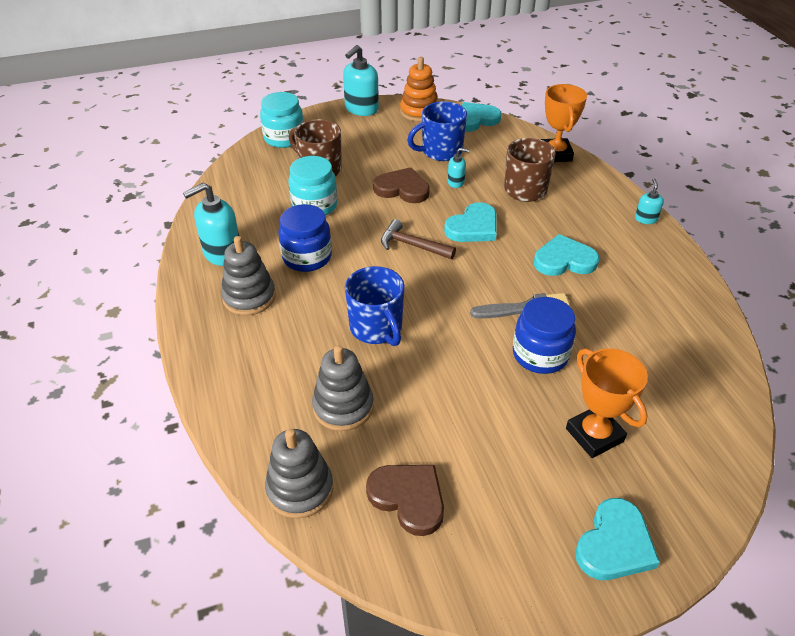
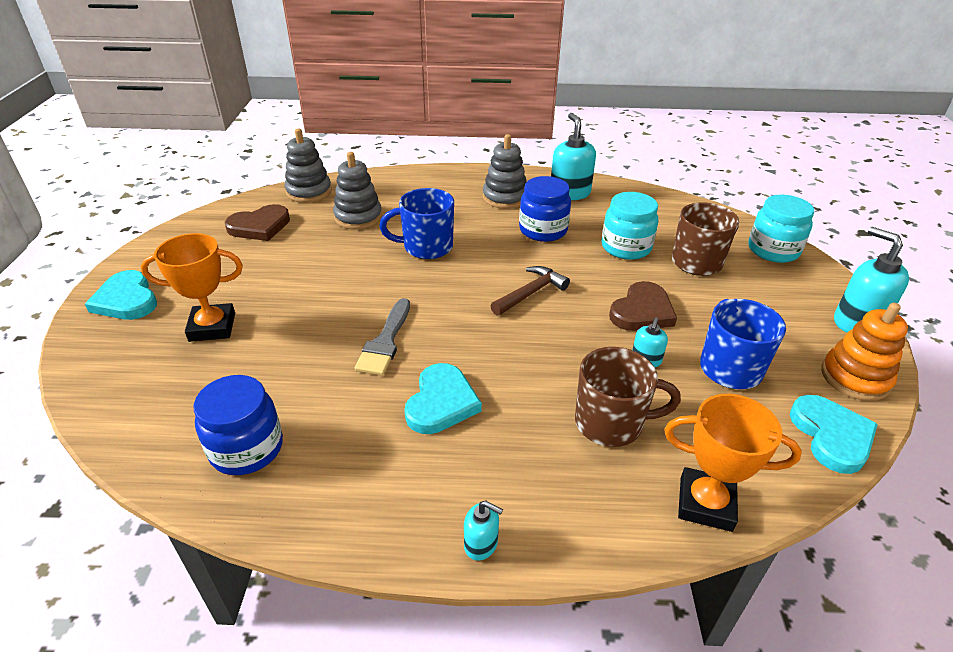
camera: 110 degrees right, 5 degrees down
(473, 227) = (543, 346): turquoise heart -> none
(540, 354) = (321, 328): blue jar -> blue jar (246, 448)

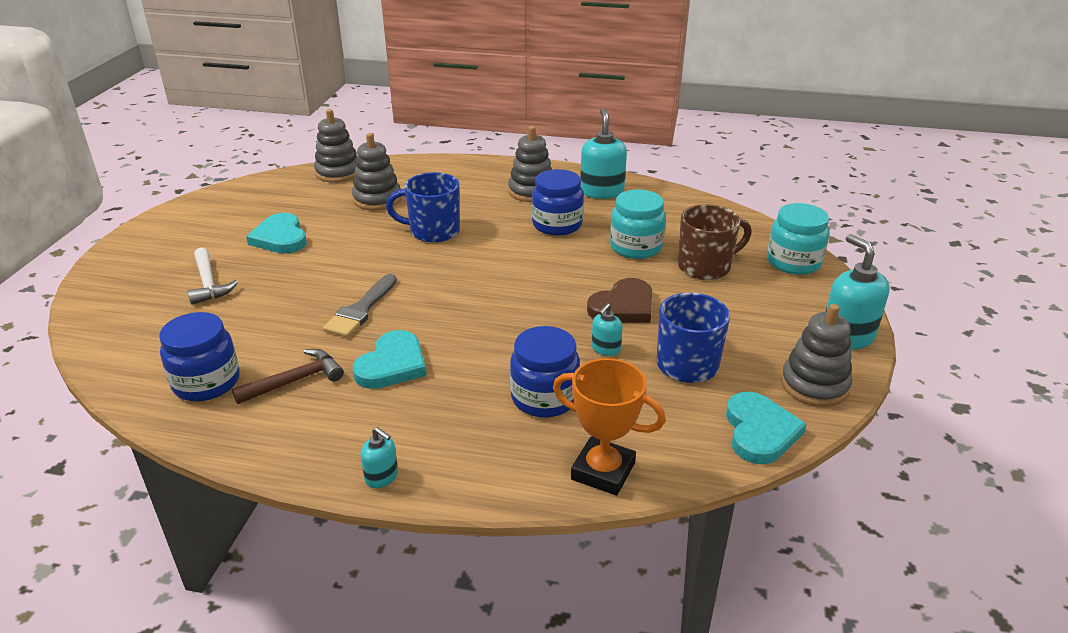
camera: 10 degrees right, 5 degrees down
(126, 300) = (140, 254): turquoise heart -> turquoise heart (280, 238)
(212, 327) = (208, 283): orange trophy -> white hammer
(260, 226) = (280, 201): brown heart -> none
(531, 293) = (518, 281): brown hammer -> brown hammer (295, 381)
(611, 423) = (544, 398): brown mug -> blue jar
(855, 378) = (814, 385): orange stacking toy -> grey stacking toy

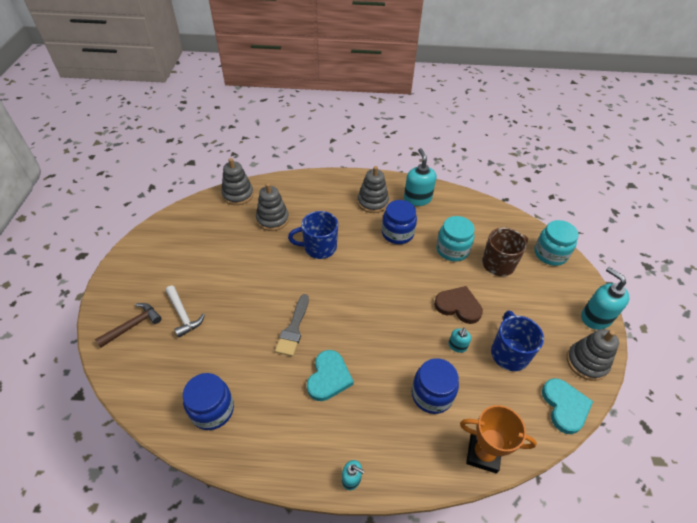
camera: 10 degrees left, 15 degrees up
(280, 238) = (218, 264): turquoise heart -> none
(295, 381) = (270, 400): brown hammer -> brown hammer (133, 325)
(623, 306) = (458, 306): brown heart -> brown heart turned 105 degrees counterclockwise

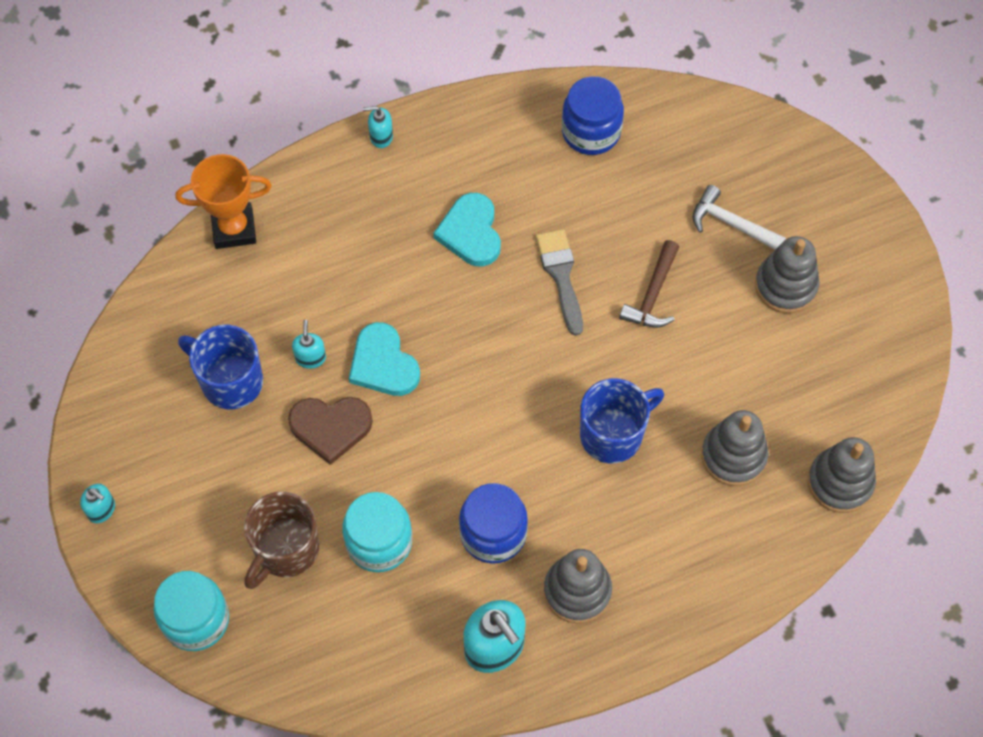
camera: 155 degrees right, 15 degrees up
(133, 325) = (784, 179): brown hammer -> brown hammer (652, 294)
(432, 395) = (323, 271): blue jar -> none
(509, 353) = (230, 381): blue mug -> blue mug turned 150 degrees clockwise
(564, 406) = (137, 335): turquoise heart -> turquoise heart (383, 364)
(586, 362) = (111, 418): grey stacking toy -> grey stacking toy (785, 286)
(595, 317) = (101, 509): turquoise soap dispenser -> turquoise soap dispenser, size x0.52

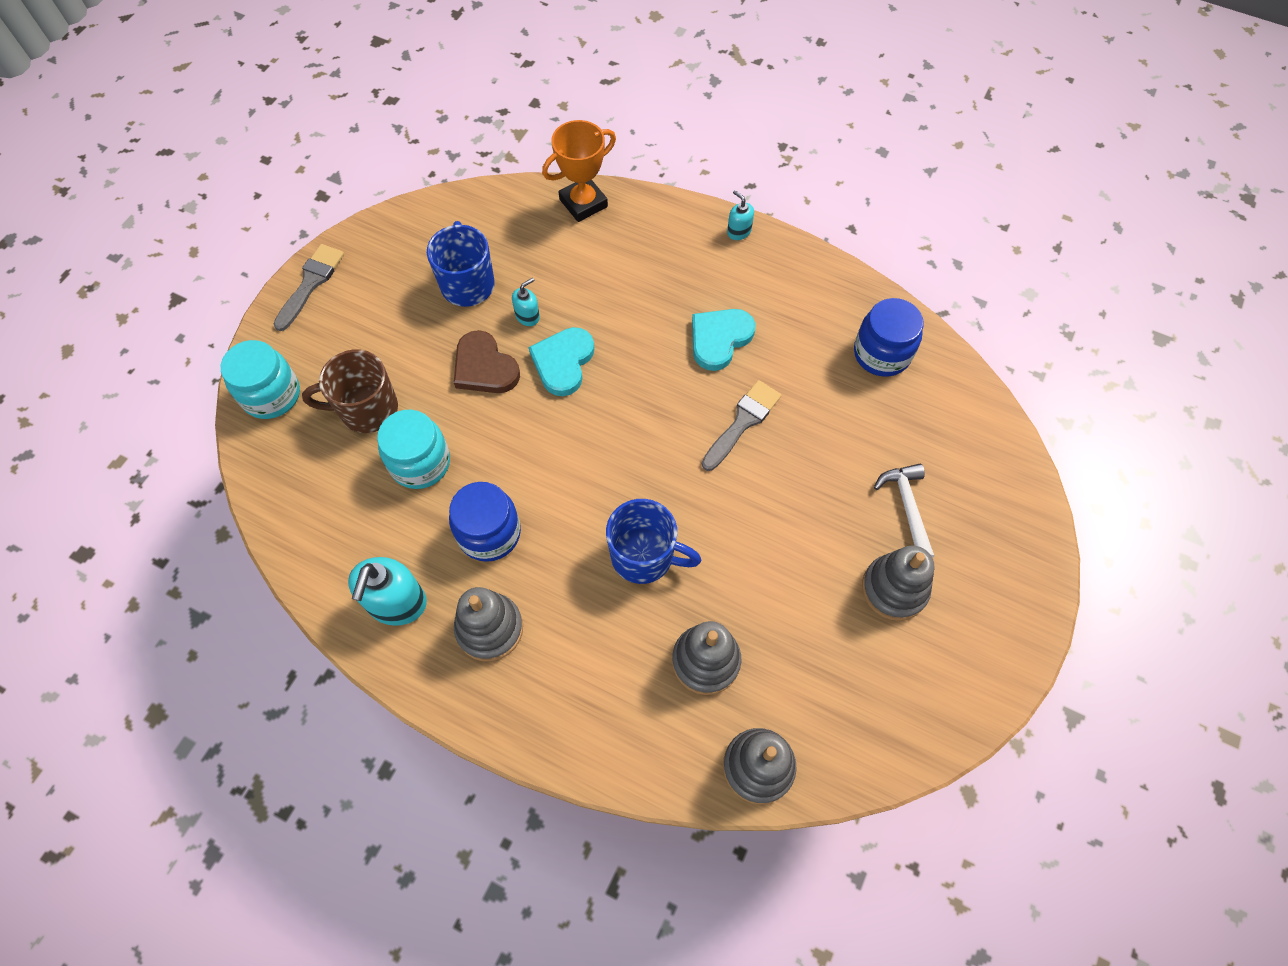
camera: 50 degrees right, 0 degrees up
(101, 509) = (311, 283): turquoise soap dispenser -> grey brush
(234, 229) = (583, 203): orange trophy -> orange trophy turned 75 degrees counterclockwise
(652, 294) = (789, 496): brown hammer -> none

